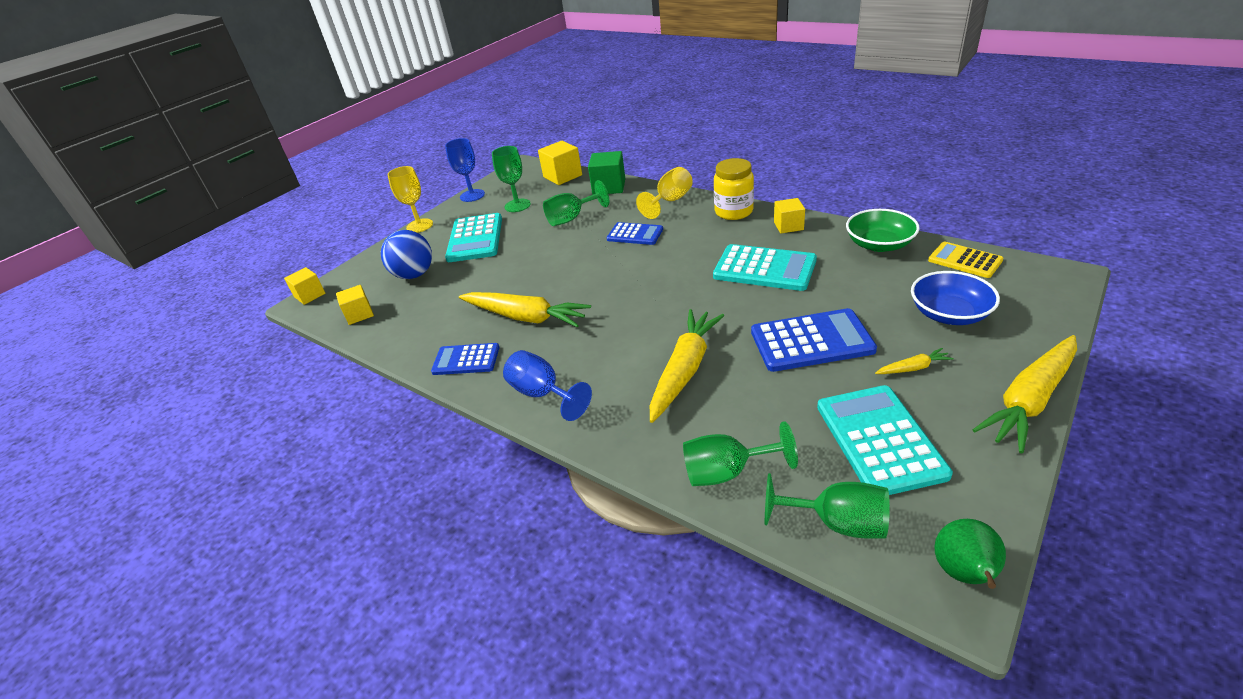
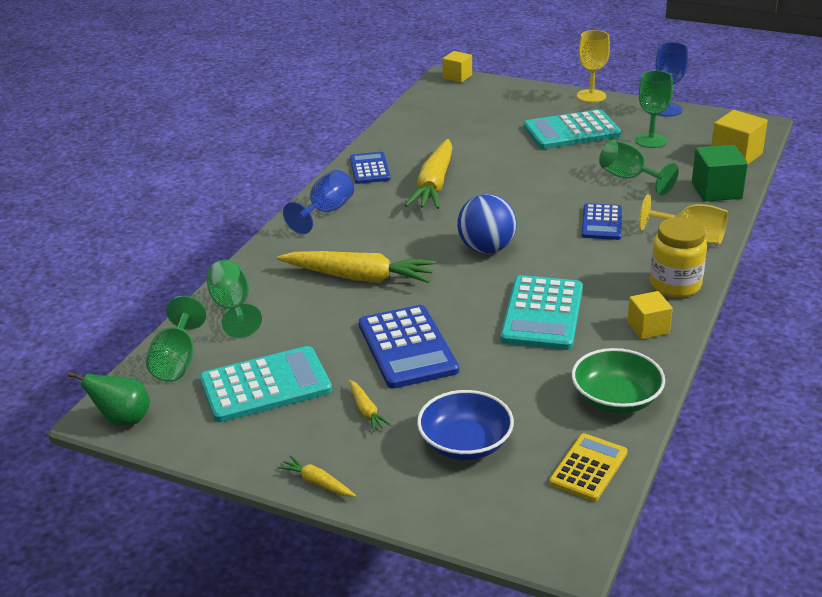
camera: 75 degrees right, 5 degrees down
(359, 314) = (431, 106): yellow cube -> none
(414, 275) = (497, 115): blue ball -> blue ball (486, 249)
(1029, 400) = (317, 483): yellow carrot -> yellow carrot, size x0.45

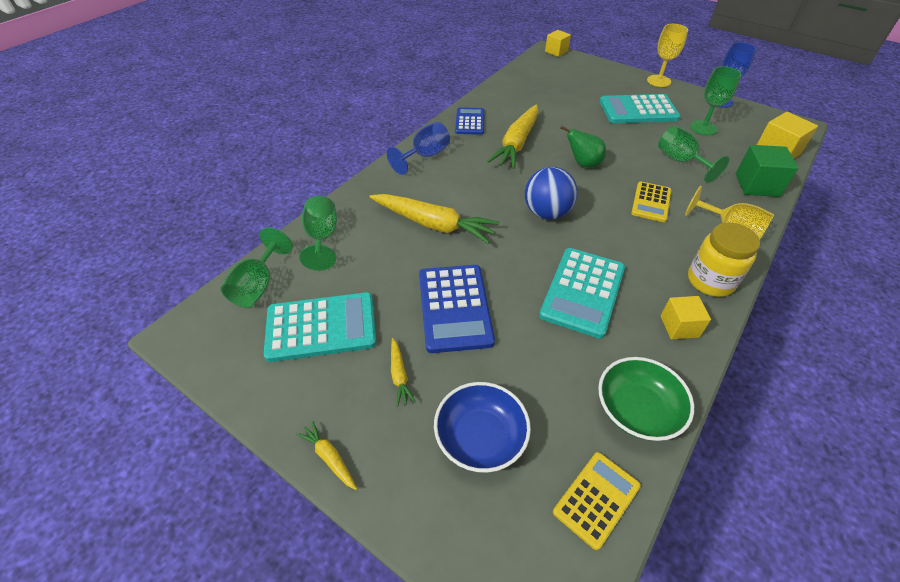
camera: 10 degrees right, 15 degrees up
(123, 420) = (191, 342): green pear -> green pear (583, 164)
(602, 222) = (651, 202): blue calculator -> yellow calculator

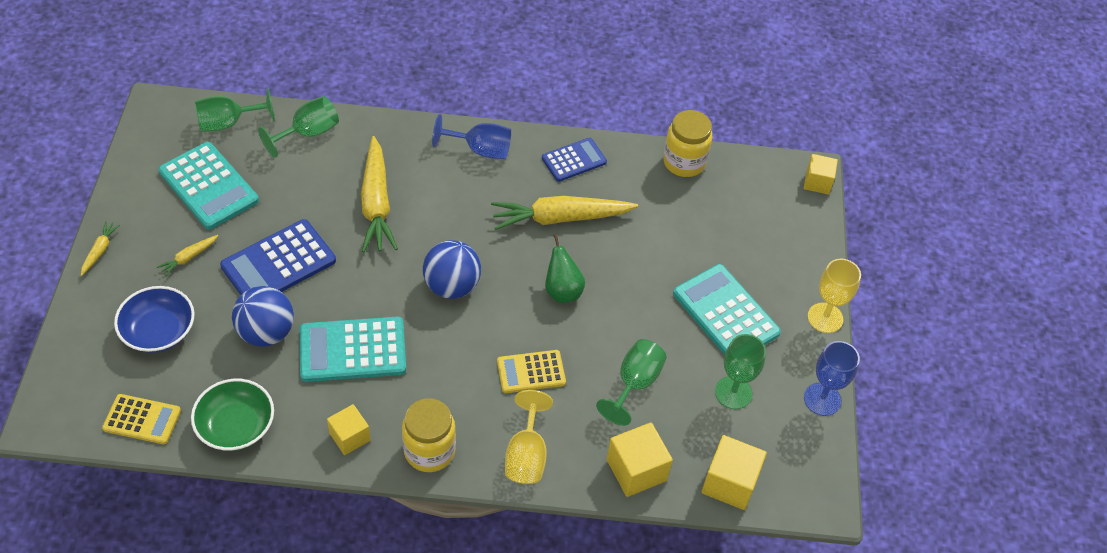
camera: 55 degrees right, 5 degrees up
(506, 84) = (684, 162): none -> yellow jar
(531, 345) = (266, 332): none -> blue ball
(757, 185) = (636, 470): green cube -> yellow cube

